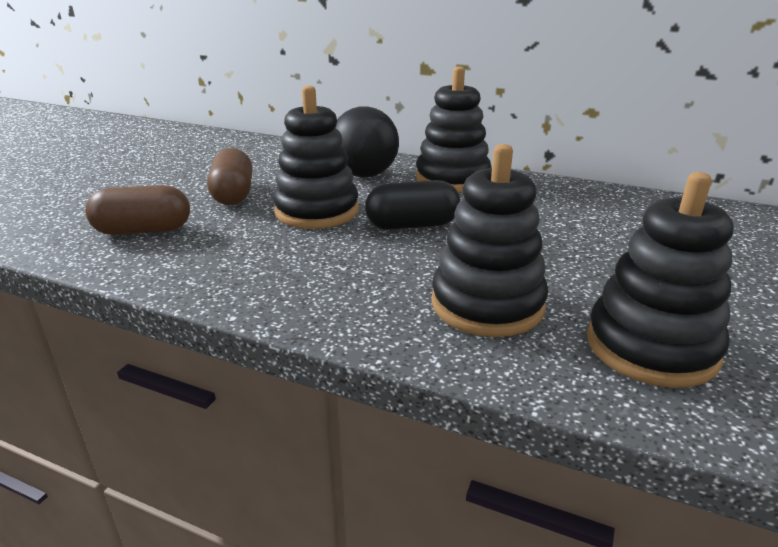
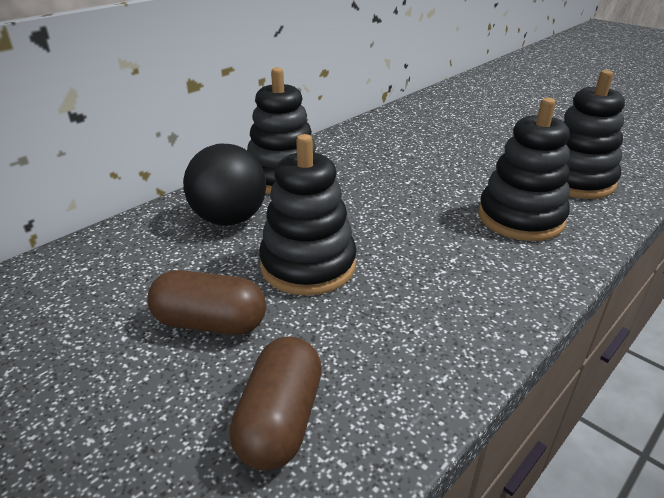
camera: 70 degrees left, 5 degrees up
(412, 225) = (374, 219): black capsule -> none

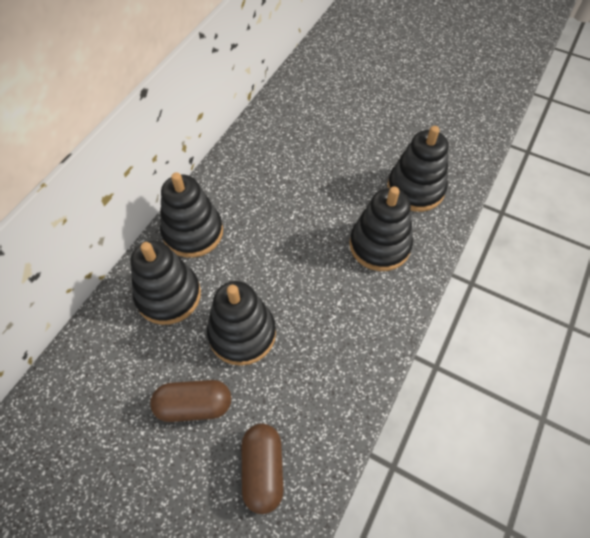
camera: 15 degrees left, 25 degrees up
(229, 219) = (168, 295): black ball -> black stacking toy

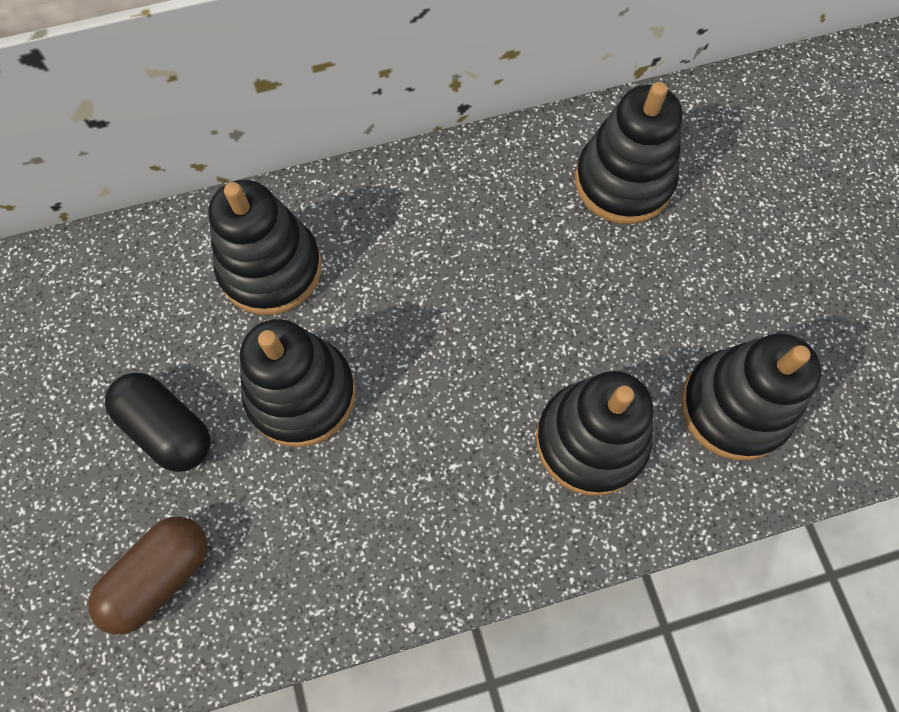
camera: 45 degrees right, 10 degrees up
(193, 232) = (377, 211): black stacking toy -> black stacking toy (623, 182)
(194, 405) = (167, 428): brown capsule -> black capsule

